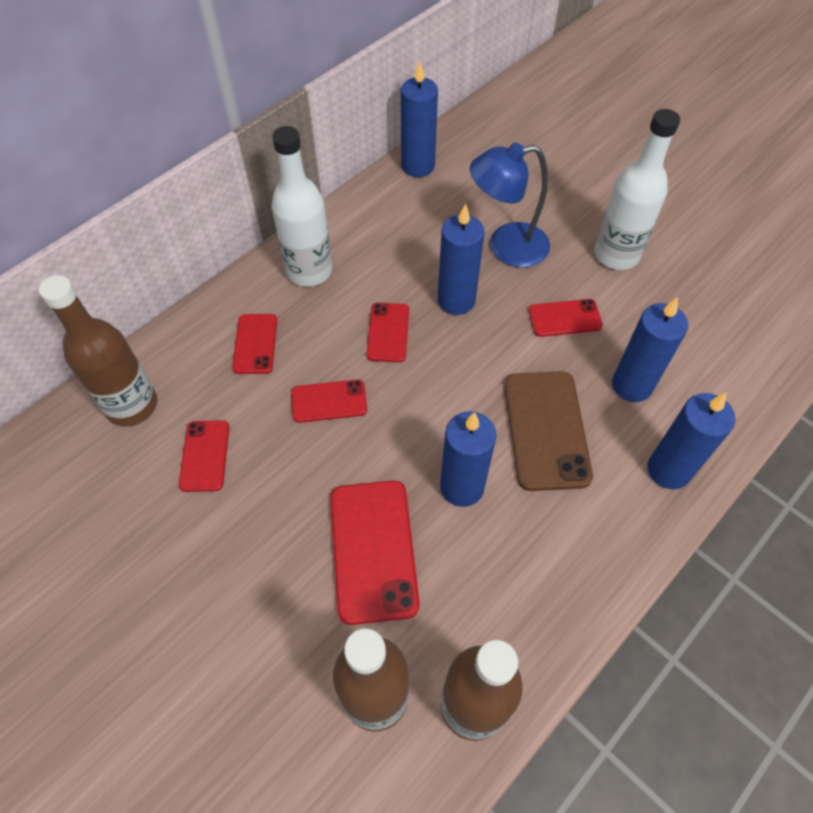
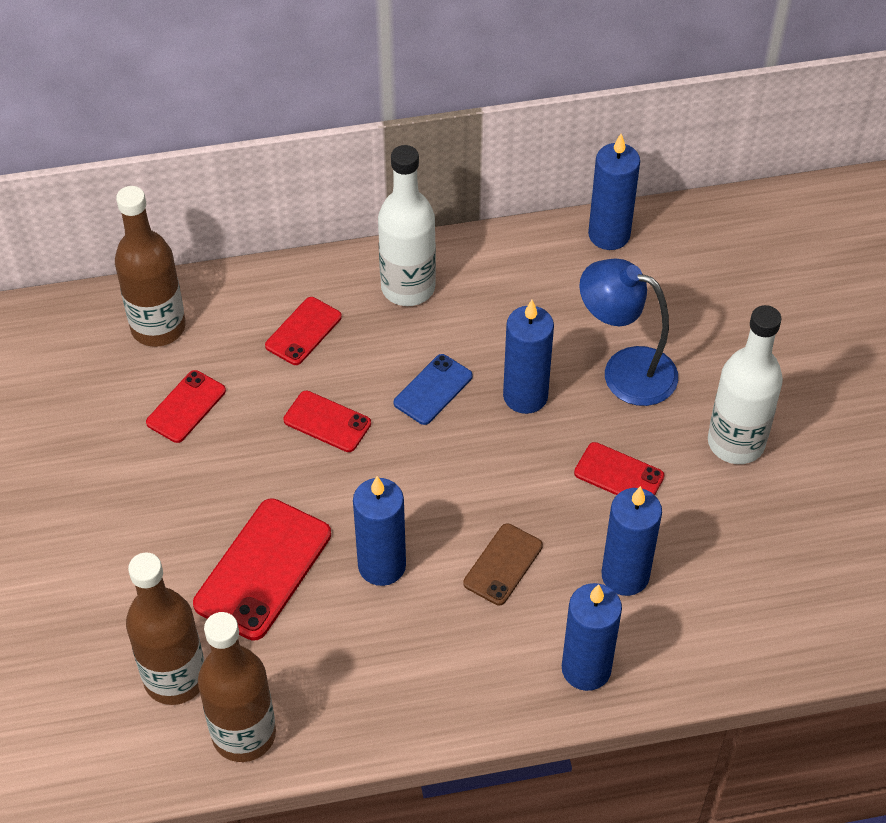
camera: 35 degrees right, 5 degrees down
(388, 332) = (433, 390): red phone -> blue phone
(546, 430) = (503, 564): brown phone -> brown phone, size x0.58

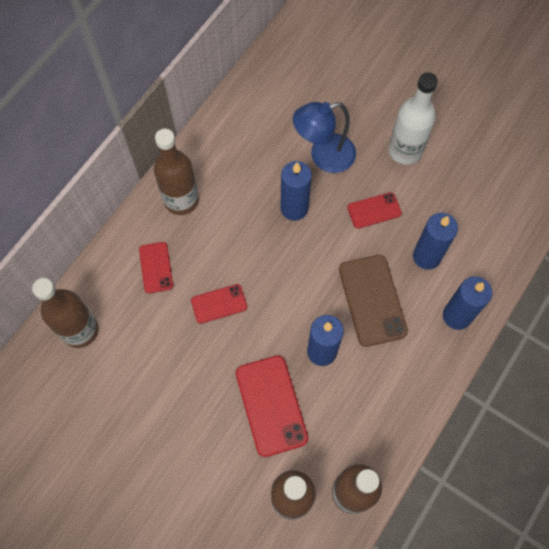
camera: 45 degrees left, 15 degrees up
(186, 407) = (142, 359): red phone -> none
(408, 287) = (181, 200): white bottle -> brown bottle
(433, 390) = (250, 242): blue phone -> none
(503, 564) = (372, 300): brown phone -> brown phone, size x1.72
(609, 235) = (245, 93): blue candle -> none

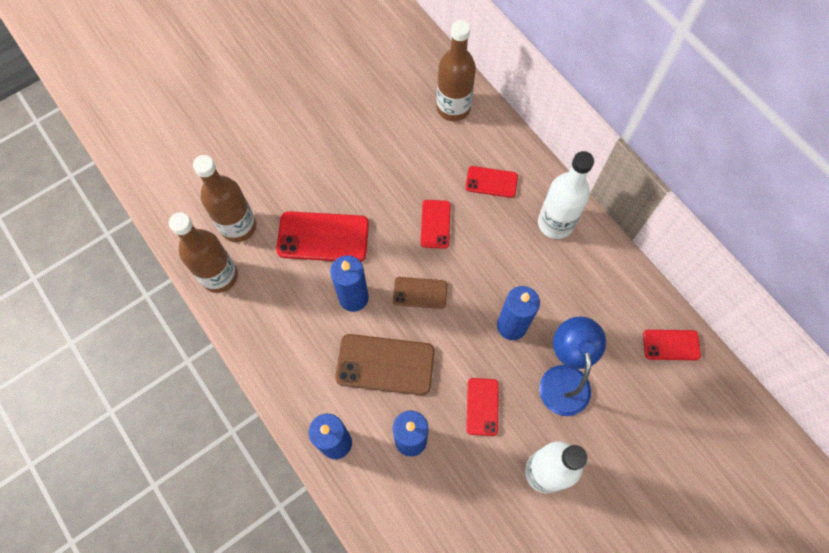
camera: 110 degrees right, 0 degrees up
(181, 200) = (555, 223): brown bottle -> white bottle
(262, 87) = (671, 345): none -> red phone
(293, 294) = (420, 293): none -> brown phone

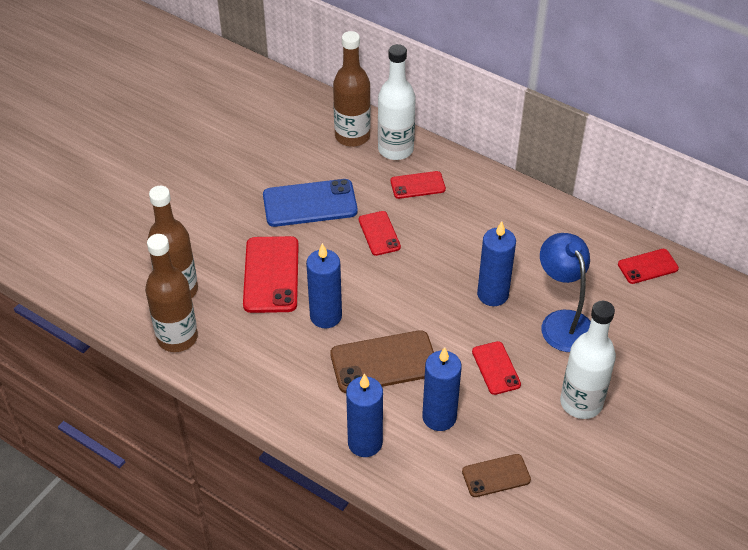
camera: 20 degrees left, 20 degrees down
(323, 237) = (271, 275): red phone -> red phone turned 75 degrees counterclockwise
(386, 171) = (310, 203): none -> blue phone
(420, 293) = (390, 293): brown phone -> brown phone (496, 475)
(555, 223) = (494, 201): white bottle -> white bottle (395, 149)

